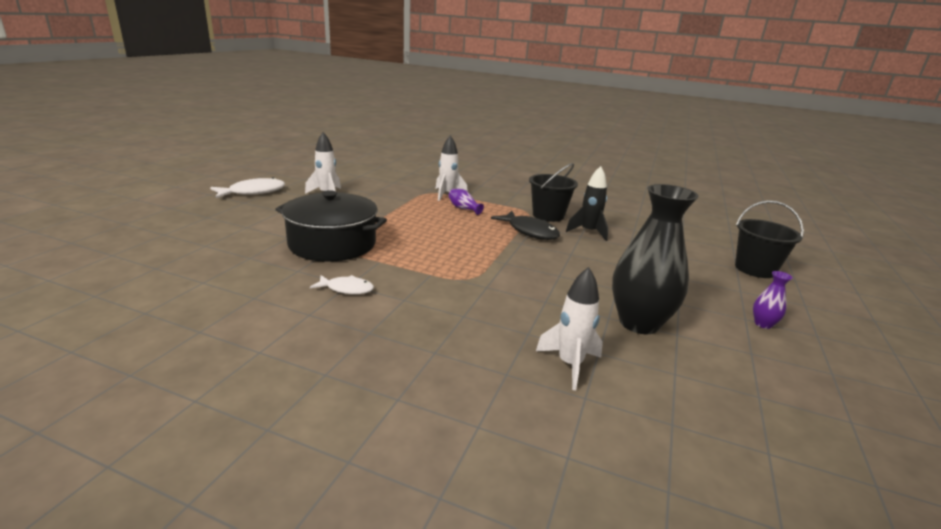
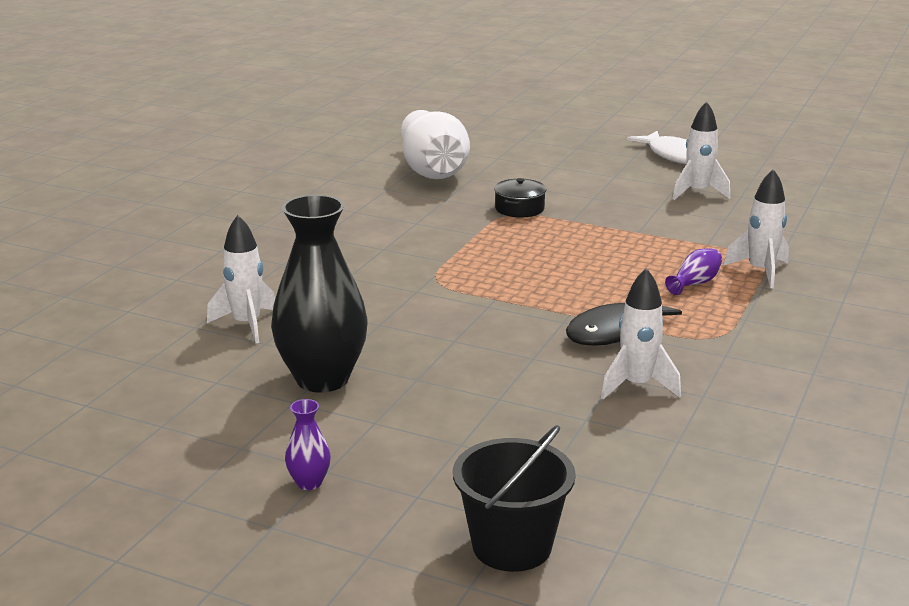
camera: 95 degrees right, 0 degrees up
(217, 274) = (433, 171): none -> white vase
(332, 244) = (519, 208): black pot -> black pot, size x0.46
(346, 289) = (405, 222): white fish -> none
(548, 215) = (706, 355): black bucket -> none
(588, 232) = (637, 386): black rocket -> white rocket

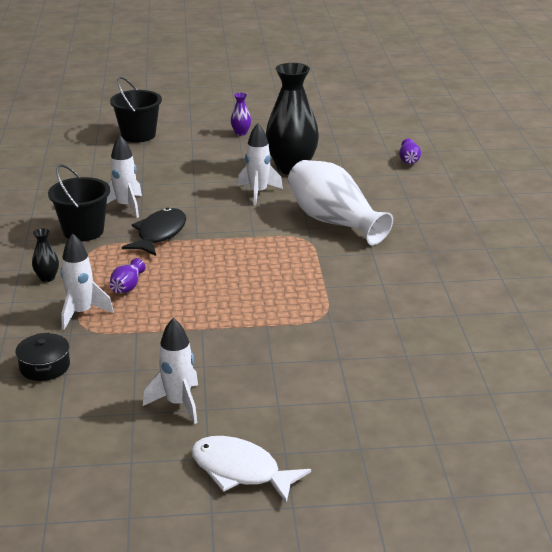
camera: 150 degrees right, 5 degrees up
(140, 342) = (409, 160): none -> purple vase
(247, 325) = (372, 182): white rocket -> white rocket (258, 193)
(433, 171) = (452, 353): white vase -> white vase (334, 222)
(519, 208) = (321, 326): black pot -> black pot (44, 366)
(721, 364) = (83, 231): none -> black bucket
(792, 316) = (47, 278): none -> black vase

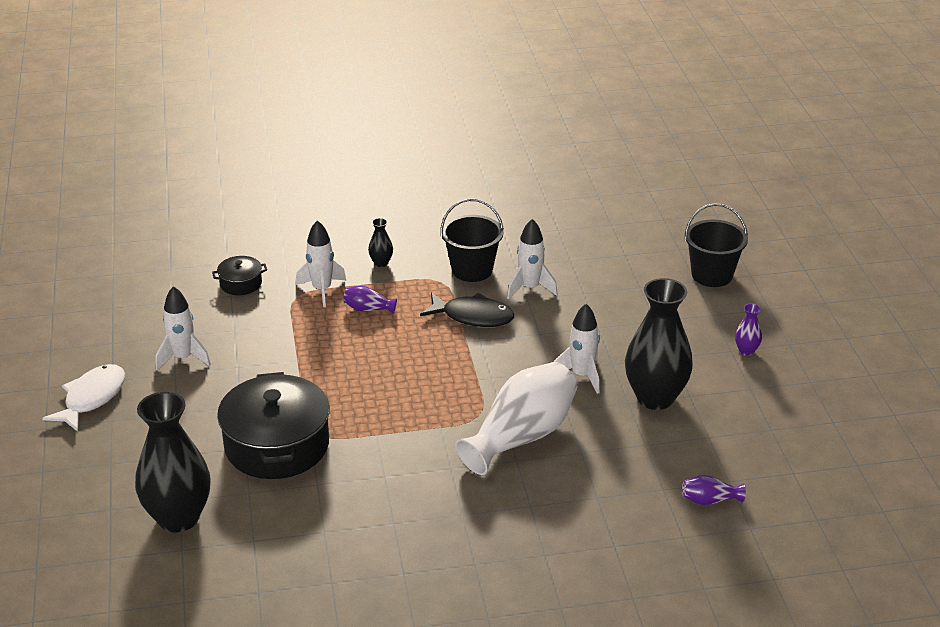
camera: 85 degrees right, 5 degrees up
(337, 340) = (276, 445): none -> black pot
(445, 397) = (178, 518): none -> black vase

